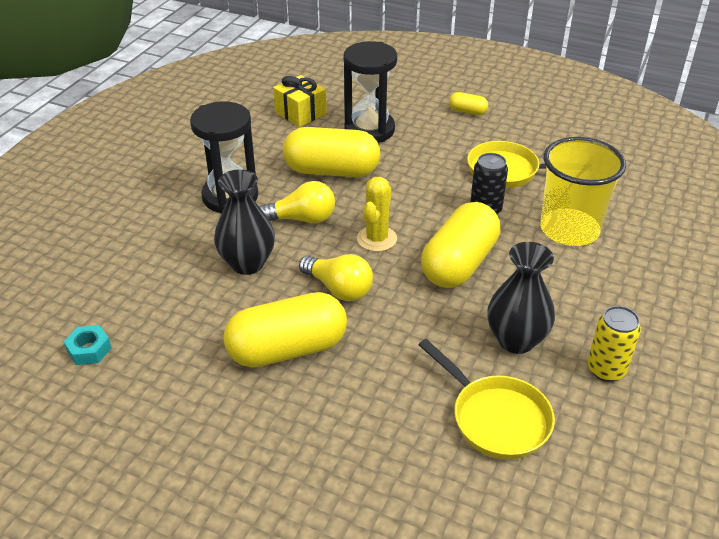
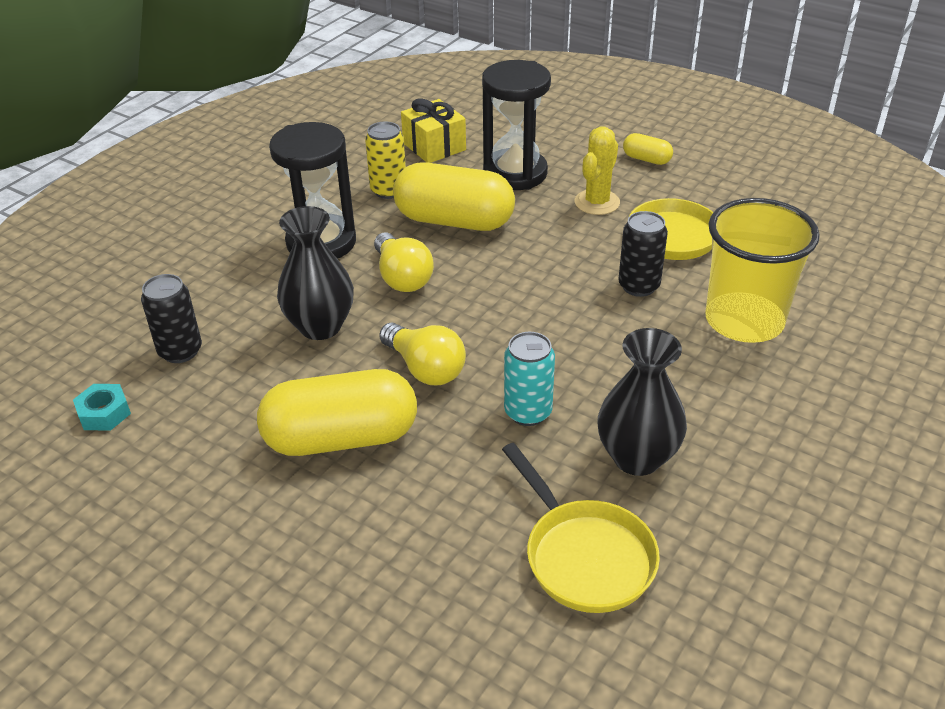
camera: 10 degrees right, 0 degrees up
(138, 294) = (180, 351): none -> black can
(302, 219) = (402, 277): yellow light bulb -> yellow light bulb turned 60 degrees clockwise
(377, 239) = (489, 310): yellow cactus -> yellow cactus (597, 202)
(426, 314) = (528, 412): none -> turquoise can
(459, 264) = (587, 351): yellow capsule -> none
(606, 370) = (749, 509): yellow can -> yellow can (388, 190)

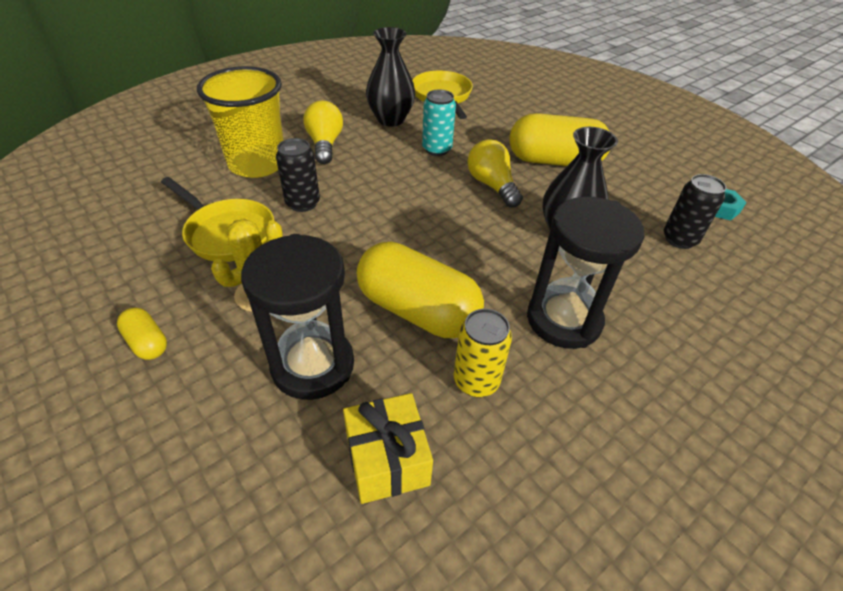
camera: 165 degrees left, 5 degrees up
(402, 277) = (490, 259): yellow light bulb -> yellow light bulb (325, 144)

